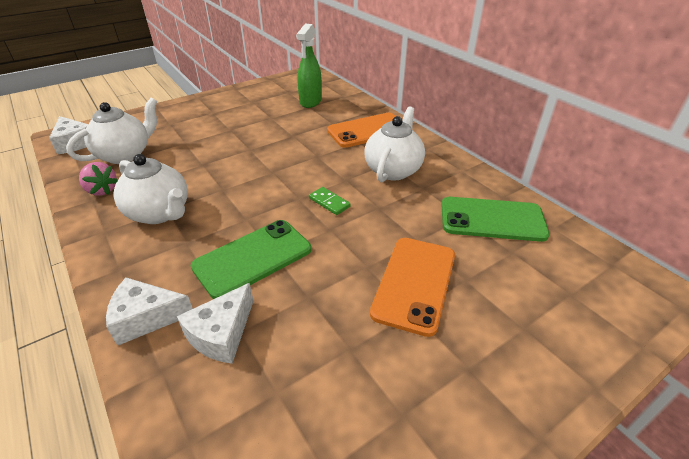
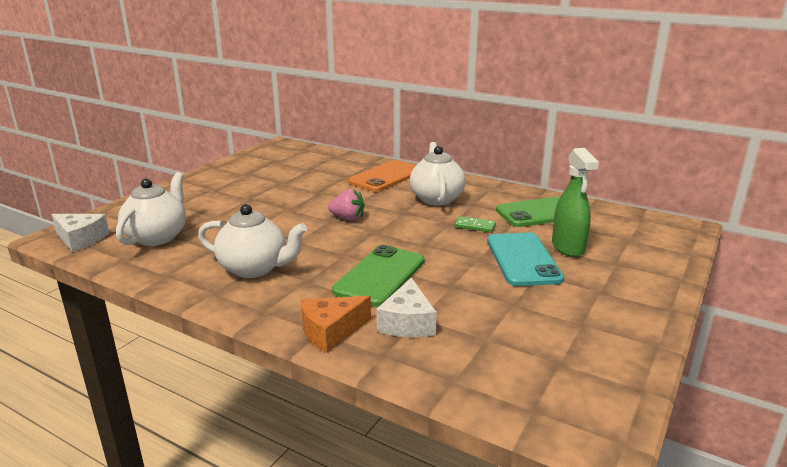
camera: 25 degrees left, 15 degrees down
(102, 190) = (168, 266): pink strawberry -> pink strawberry (348, 218)
(146, 318) = (331, 331): white cheese -> orange cheese
(310, 102) = (307, 165): green spray bottle -> green spray bottle (568, 248)
(329, 202) = (405, 229): green domino -> green domino (475, 226)
(414, 283) = (522, 259): orange phone -> turquoise phone

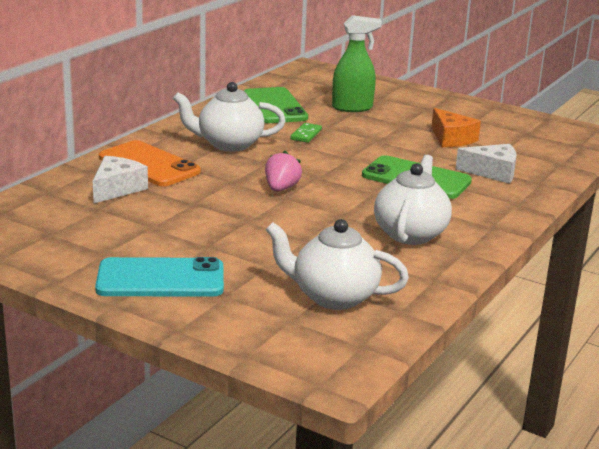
camera: 90 degrees left, 0 degrees up
(81, 239) = (342, 353): white cheese -> white cheese (117, 189)
(331, 331) = (515, 199): orange cheese -> orange cheese (451, 139)
(522, 259) = (377, 125): turquoise phone -> turquoise phone (160, 279)

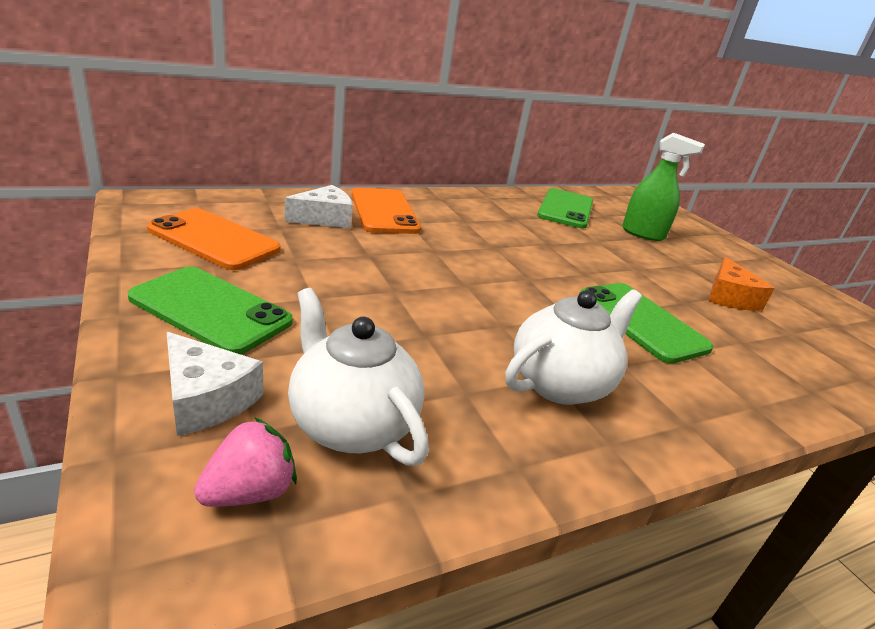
camera: 30 degrees right, 5 degrees up
(72, 237) = (214, 239): none -> orange phone
(160, 279) = (210, 310): turquoise phone -> green phone
(228, 144) = (480, 221): white teapot -> none
(281, 188) = (474, 274): pink strawberry -> pink strawberry (250, 492)
(306, 135) = (566, 239): green domino -> none
(492, 172) = (751, 352): white cheese -> white cheese (206, 399)

